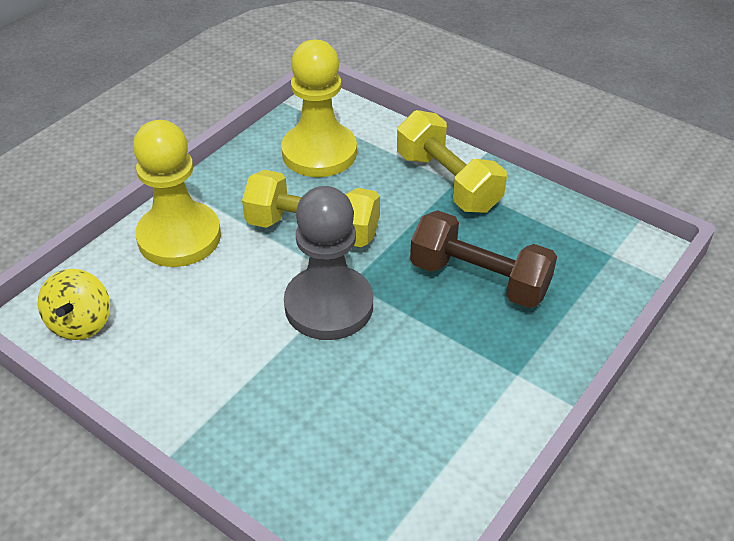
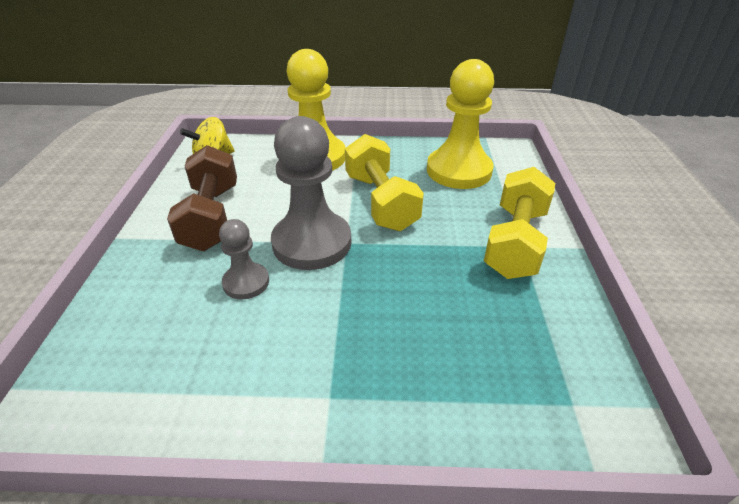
camera: 55 degrees right, 5 degrees down
(344, 375) = (246, 282): none -> grey pawn
(479, 279) = (424, 313): brown dumbbell -> brown dumbbell (211, 217)

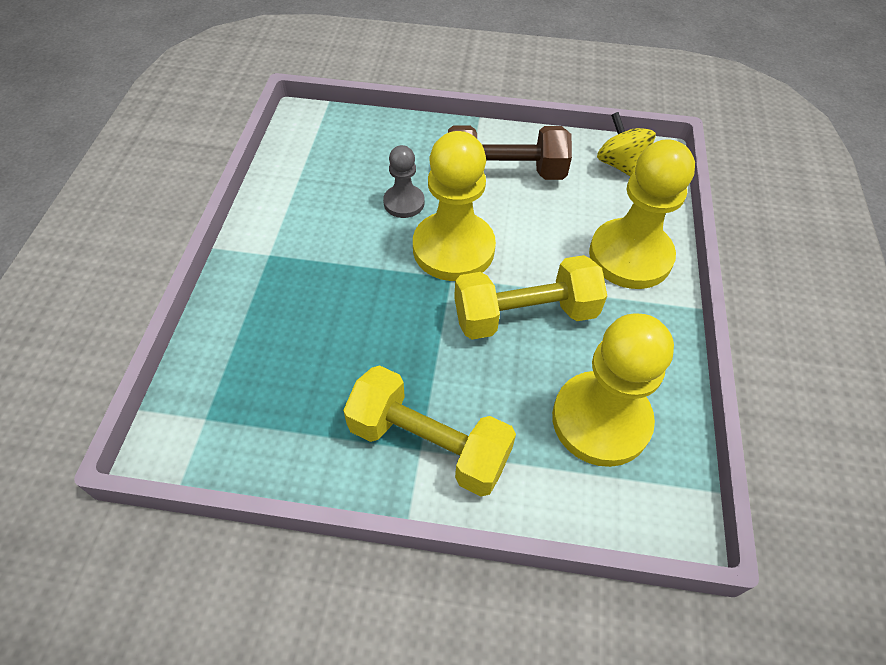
camera: 95 degrees right, 15 degrees up
(312, 243) = (453, 249): grey pawn -> yellow pawn

